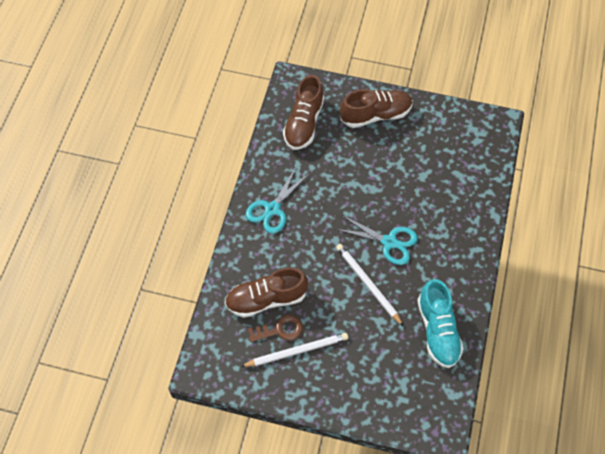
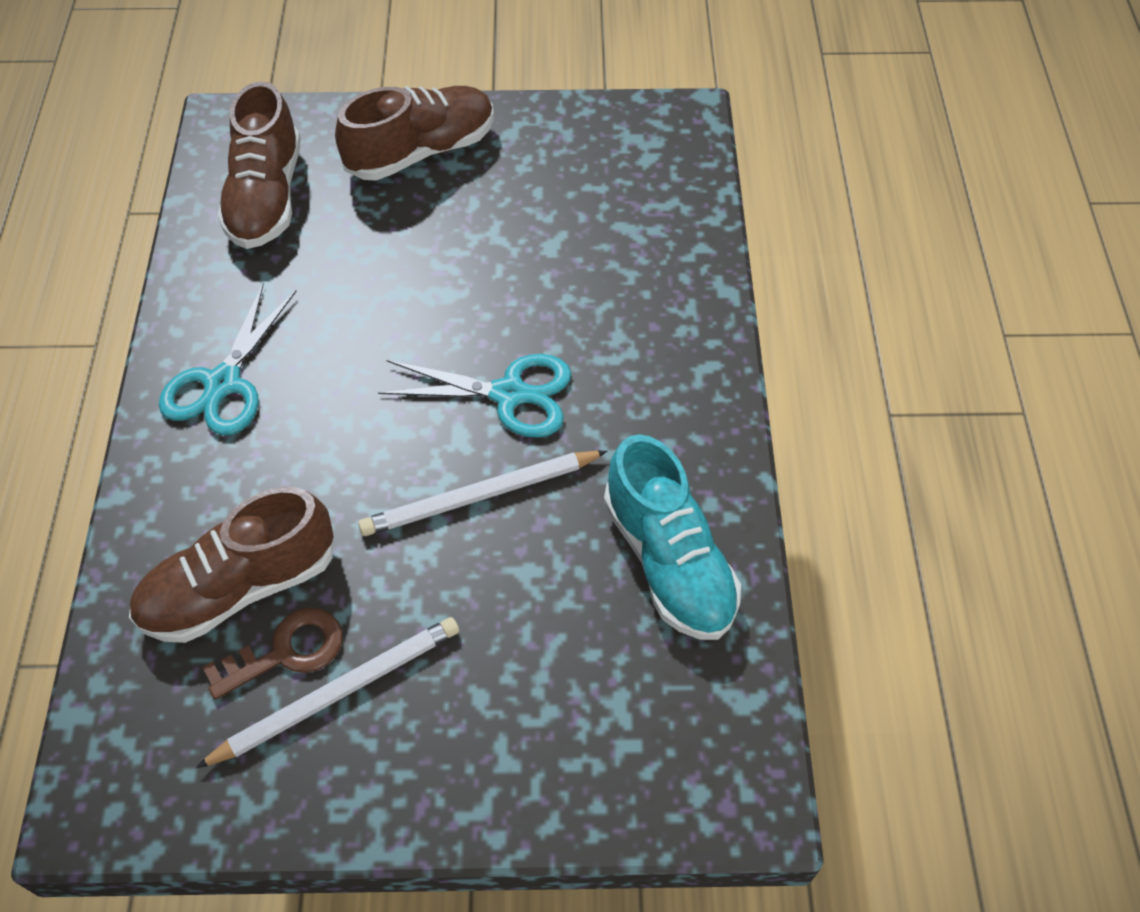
camera: 15 degrees left, 5 degrees down
(368, 284) = (480, 496): white pencil -> white pencil turned 60 degrees counterclockwise

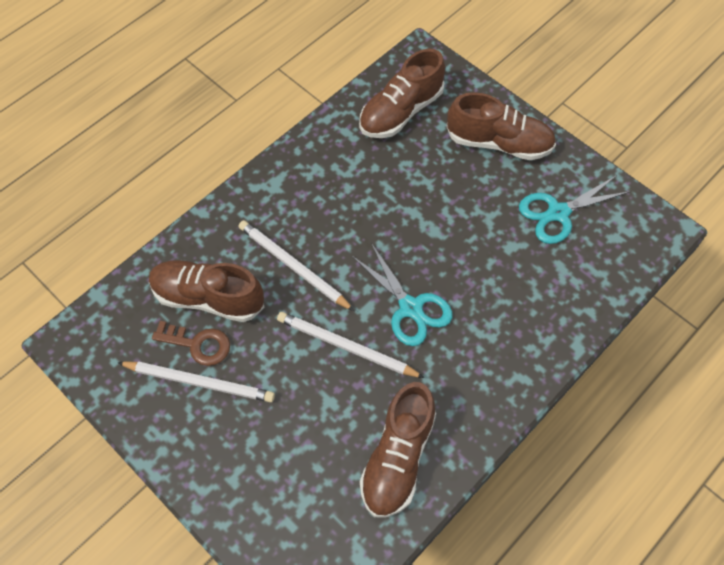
camera: 45 degrees right, 5 degrees up
(223, 383) = (292, 194): turquoise scissors -> turquoise scissors (558, 213)
(315, 462) = (293, 266): none -> white pencil
(669, 561) = (397, 458): turquoise shoe -> brown shoe

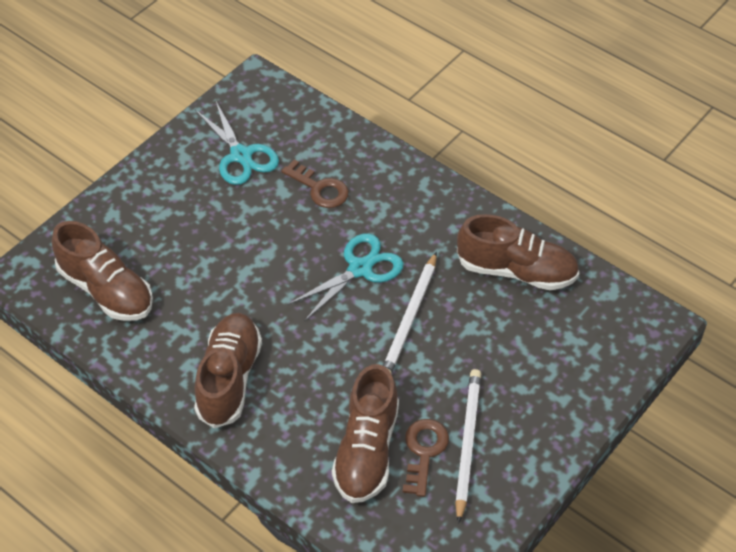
camera: 95 degrees left, 10 degrees down
(293, 266) = (320, 374): white pencil -> none
(499, 143) = (153, 202): brown shoe -> brown shoe (229, 378)
(515, 279) = (319, 188): none -> brown key

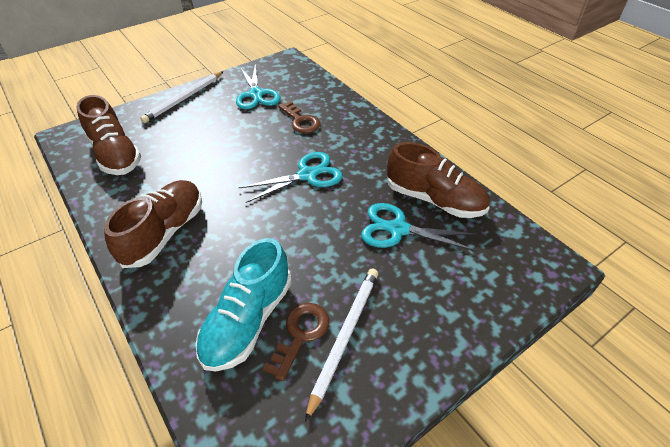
camera: 15 degrees right, 5 degrees down
(366, 450) = (248, 320): brown shoe -> turquoise shoe
(410, 319) = (332, 218): white pencil -> white pencil (184, 99)
(486, 317) = (398, 229): none -> turquoise scissors

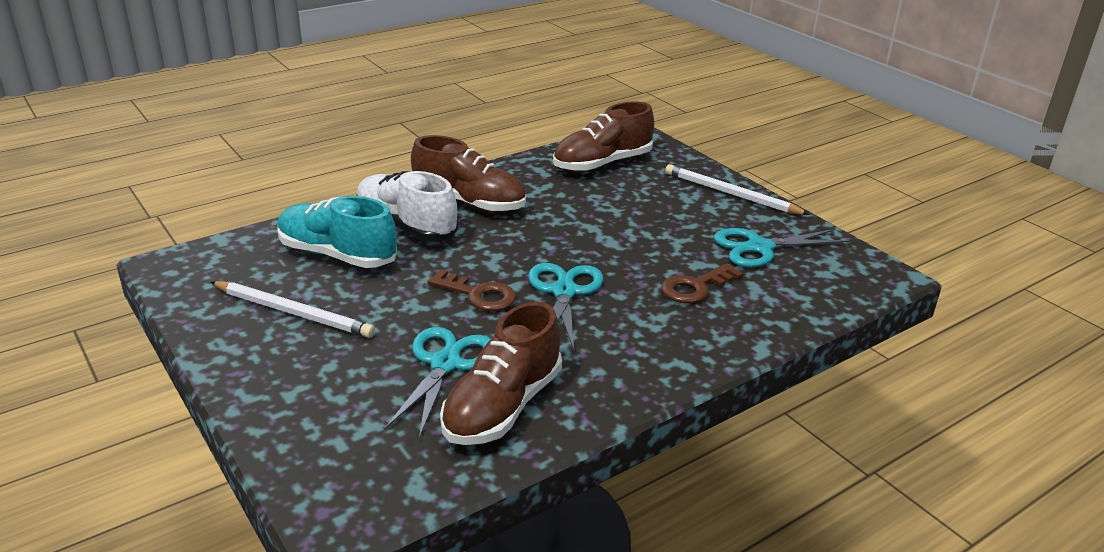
camera: 90 degrees right, 15 degrees down
(200, 274) = (406, 226): none -> white shoe
(300, 334) = (307, 285): brown key -> brown key (478, 294)
(307, 175) = (564, 292): turquoise scissors -> turquoise scissors turned 150 degrees counterclockwise

